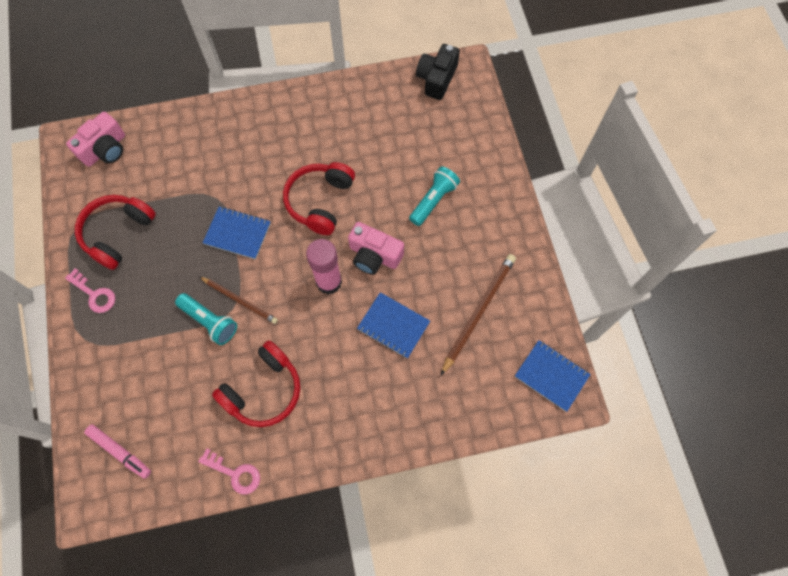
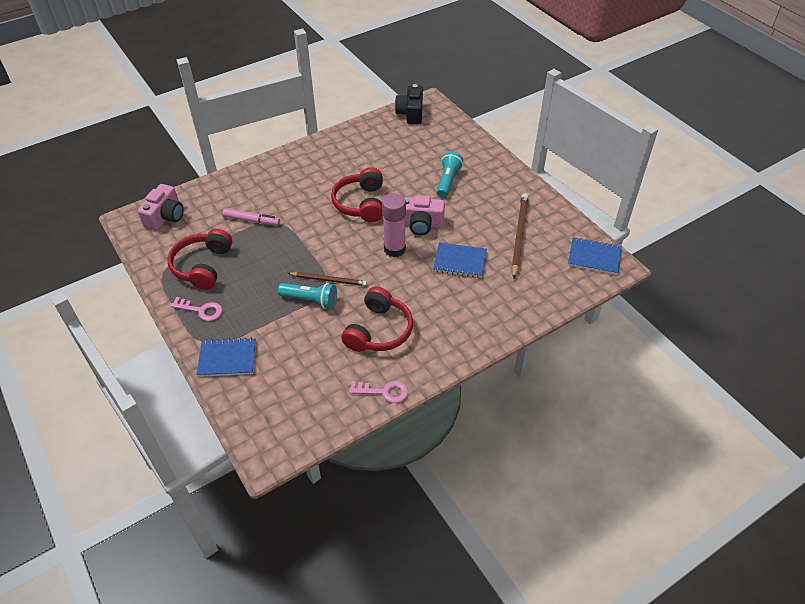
camera: 20 degrees left, 20 degrees down
(120, 452) = (276, 408): pink marker -> pink marker (251, 220)
(237, 234) = (305, 239): blue notebook -> blue notebook (227, 358)

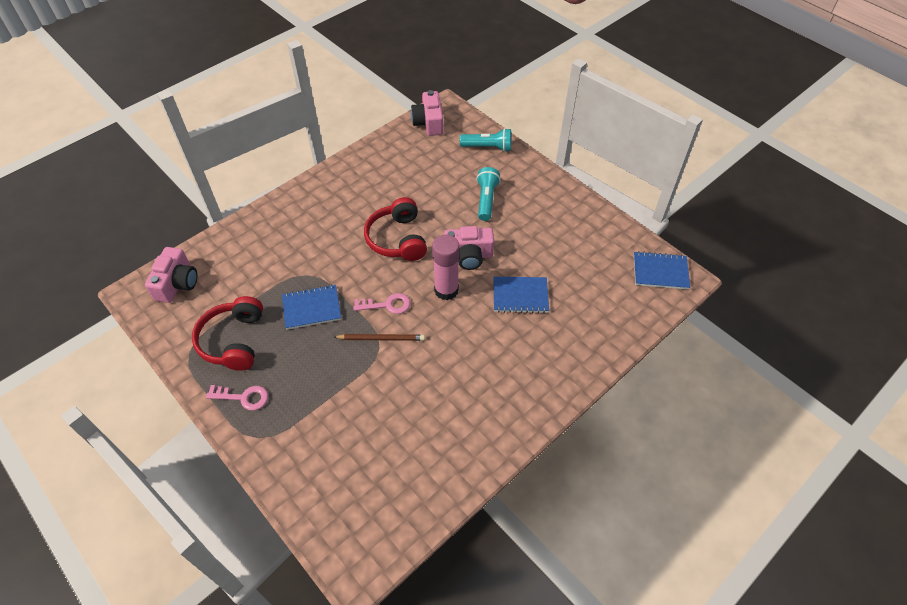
camera: 10 degrees left, 5 degrees up
(227, 358) = (286, 454): blue notebook -> blue notebook (311, 308)
(251, 220) = (278, 275): pink marker -> none
(310, 300) = (366, 366): turquoise flashlight -> turquoise flashlight (488, 147)
(379, 331) = (450, 393): red headphones -> none
(384, 392) = (472, 469): pink key -> pink key (387, 305)
(410, 113) = (429, 123): black camera -> pink camera
(519, 235) = (576, 256): brown pencil -> none

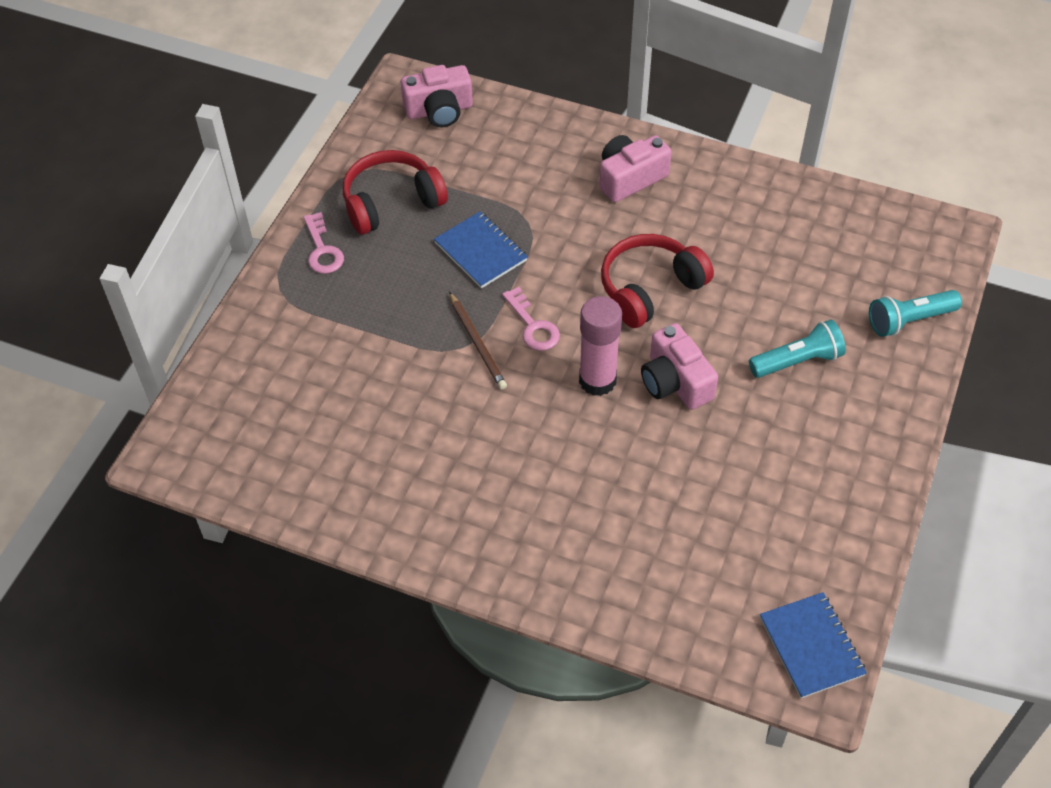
camera: 65 degrees right, 0 degrees up
(429, 123) = (902, 227): pink camera -> pink camera (630, 178)
(488, 147) = (909, 320): turquoise flashlight -> turquoise flashlight turned 90 degrees clockwise
(520, 296) = (643, 472): blue notebook -> none

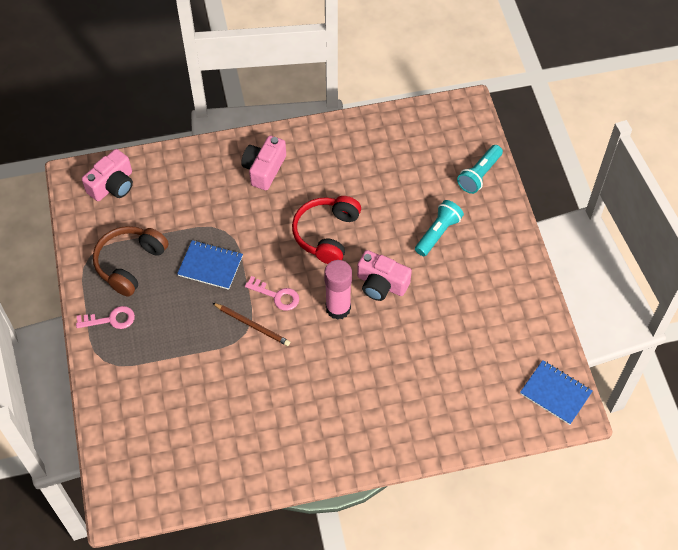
camera: 35 degrees left, 5 degrees up
(322, 250) = (111, 319): pink key -> pink key turned 45 degrees counterclockwise
(391, 202) = (130, 264): red headphones -> brown headphones

